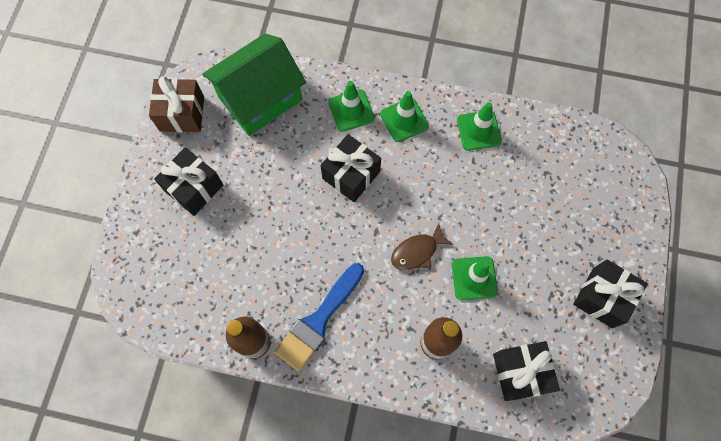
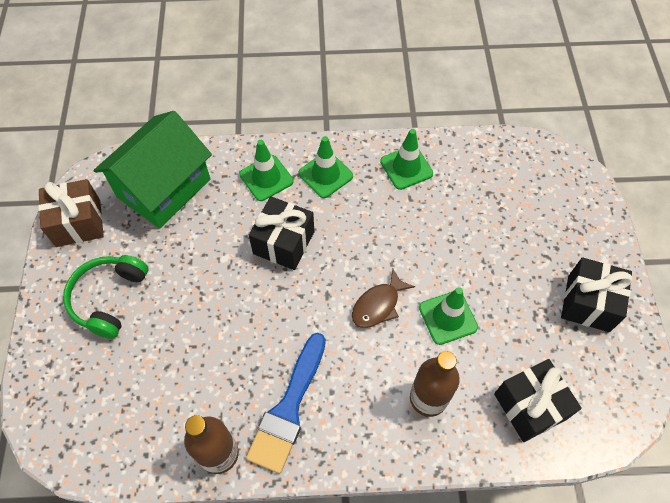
camera: 15 degrees left, 10 degrees down
(194, 188) = (109, 298): black gift -> green headphones

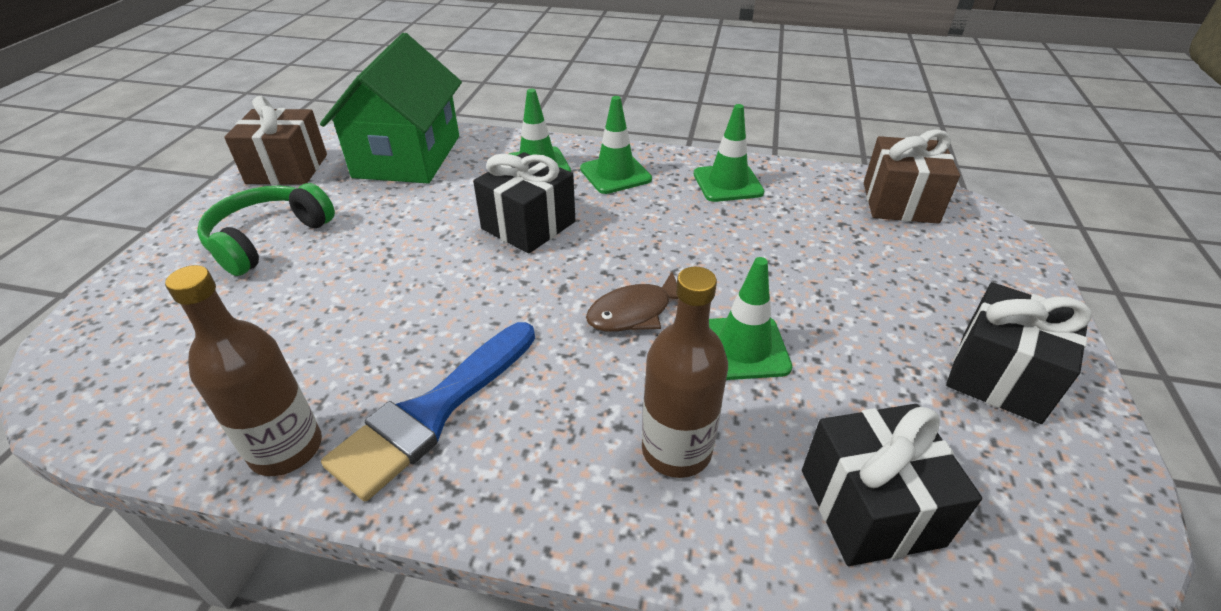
camera: 15 degrees right, 20 degrees down
(164, 188) = (407, 156): green house -> green house turned 45 degrees counterclockwise
(522, 163) = (900, 202): none -> brown gift

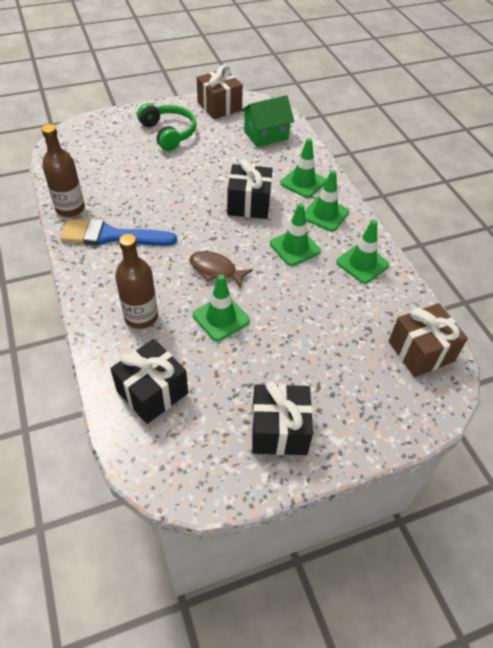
camera: 55 degrees right, 10 degrees up
(268, 239) = (168, 133): green headphones -> green headphones turned 60 degrees clockwise
(407, 156) = (266, 135): green house -> green house, size x0.63
(654, 221) = (295, 247): none -> green traffic cone

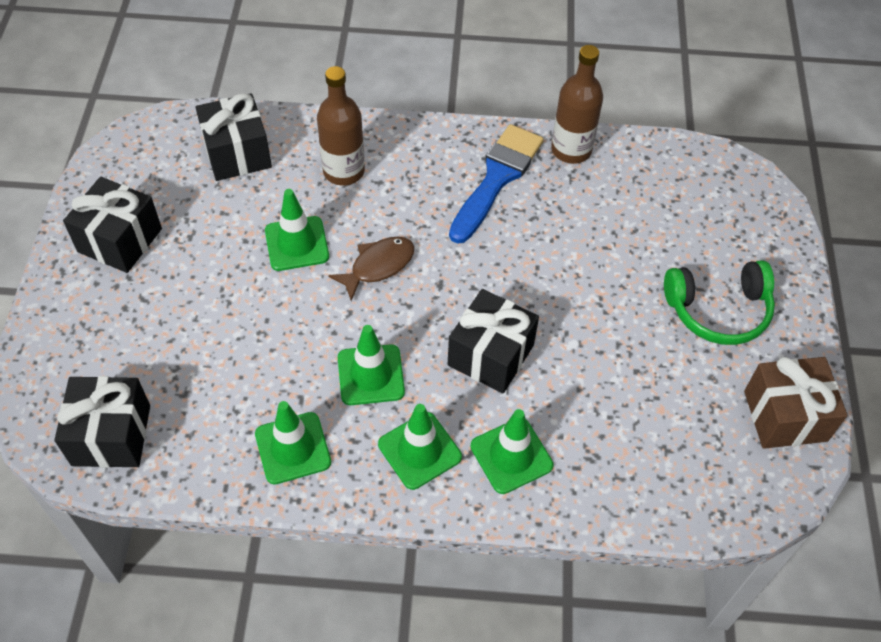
camera: 115 degrees right, 5 degrees up
(266, 135) = (668, 457): green house -> none
(421, 351) = (111, 435): brown gift -> black gift

